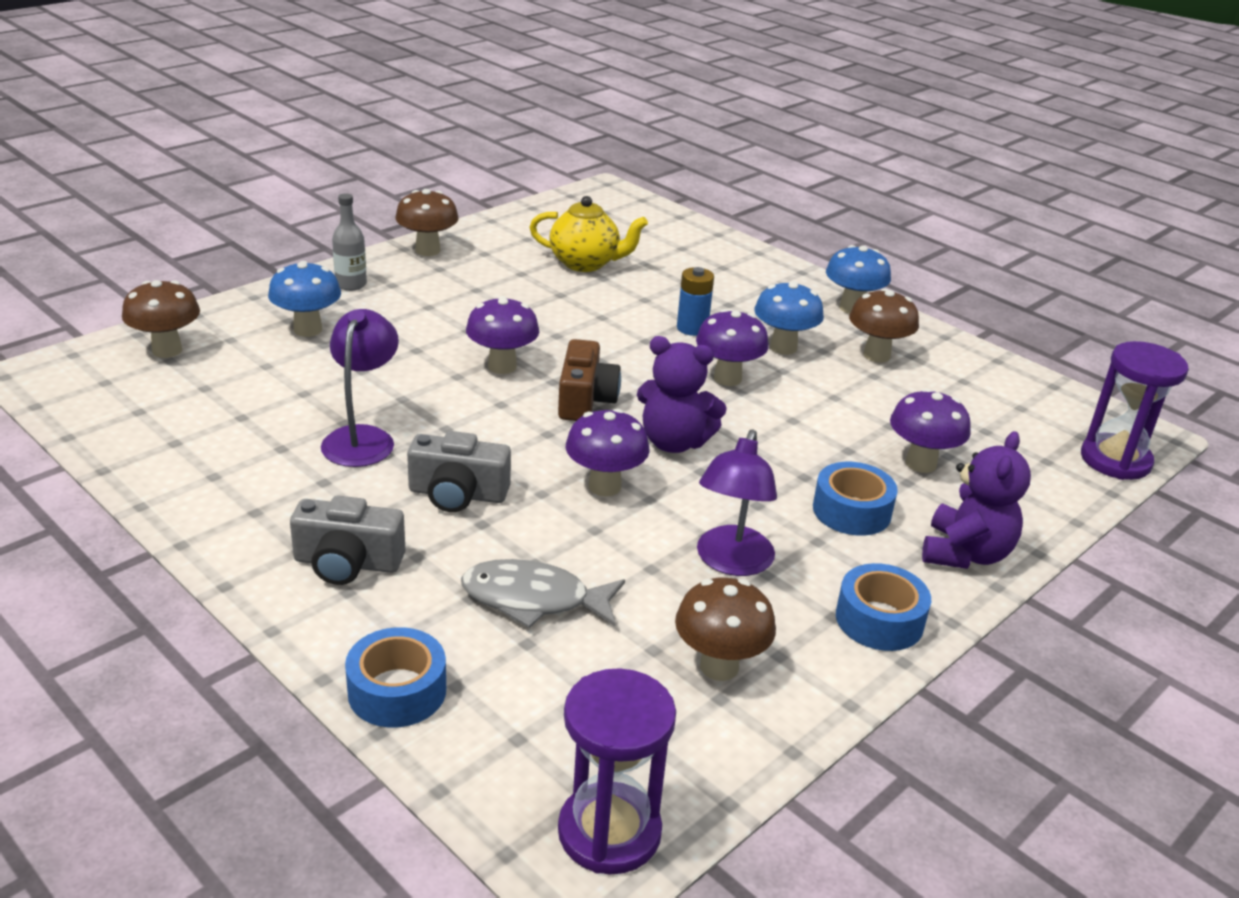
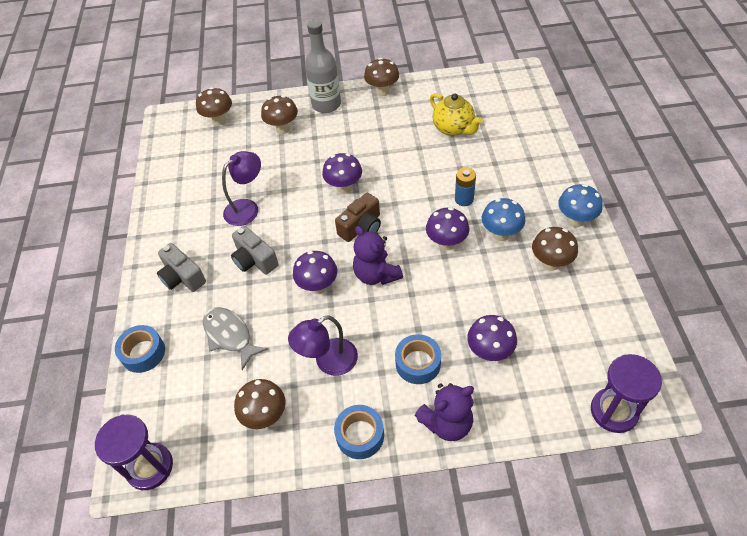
camera: 45 degrees right, 20 degrees up
(308, 329) = (283, 129): blue mushroom -> brown mushroom
(351, 284) = (326, 104): grey bottle -> grey bottle, size x1.81

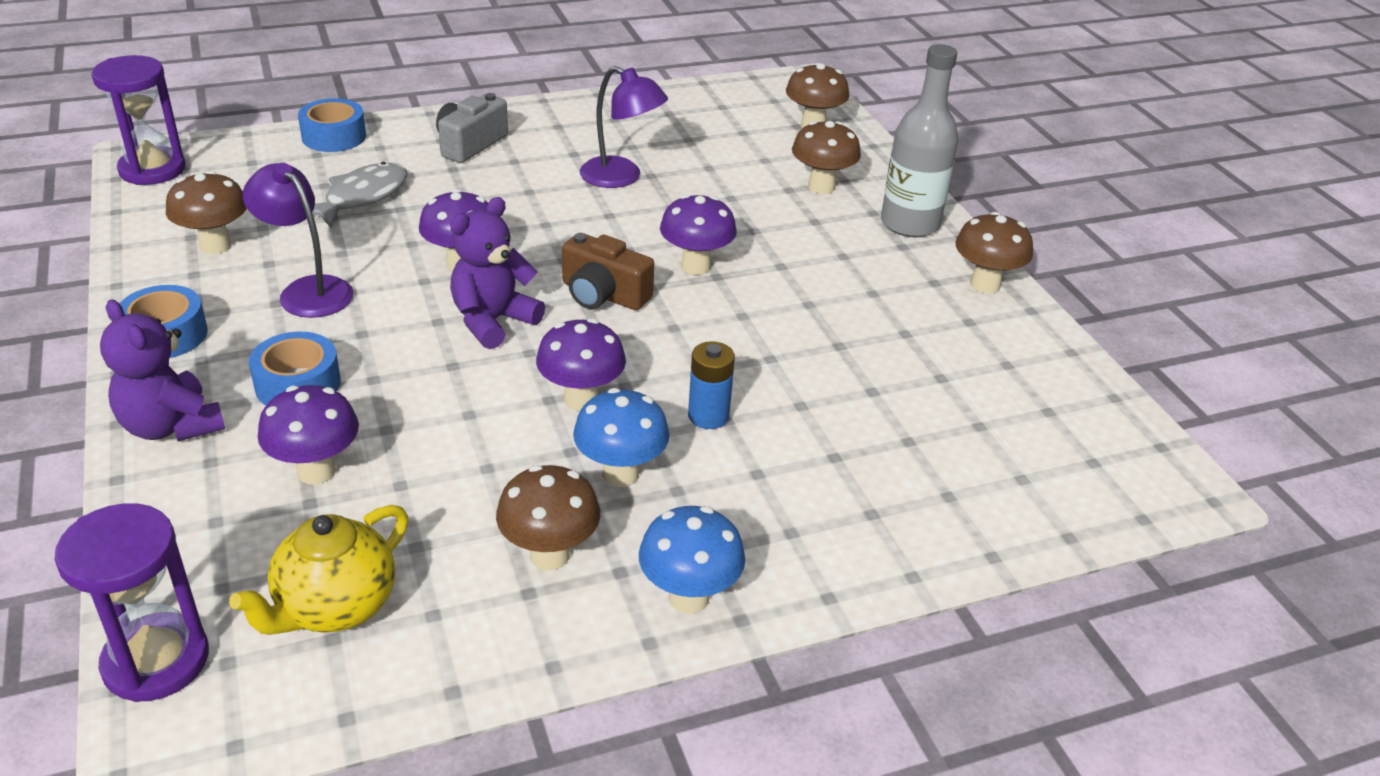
camera: 70 degrees right, 15 degrees down
(254, 260) = (511, 198): grey camera -> none
(453, 128) = (918, 389): yellow teapot -> yellow teapot (335, 607)

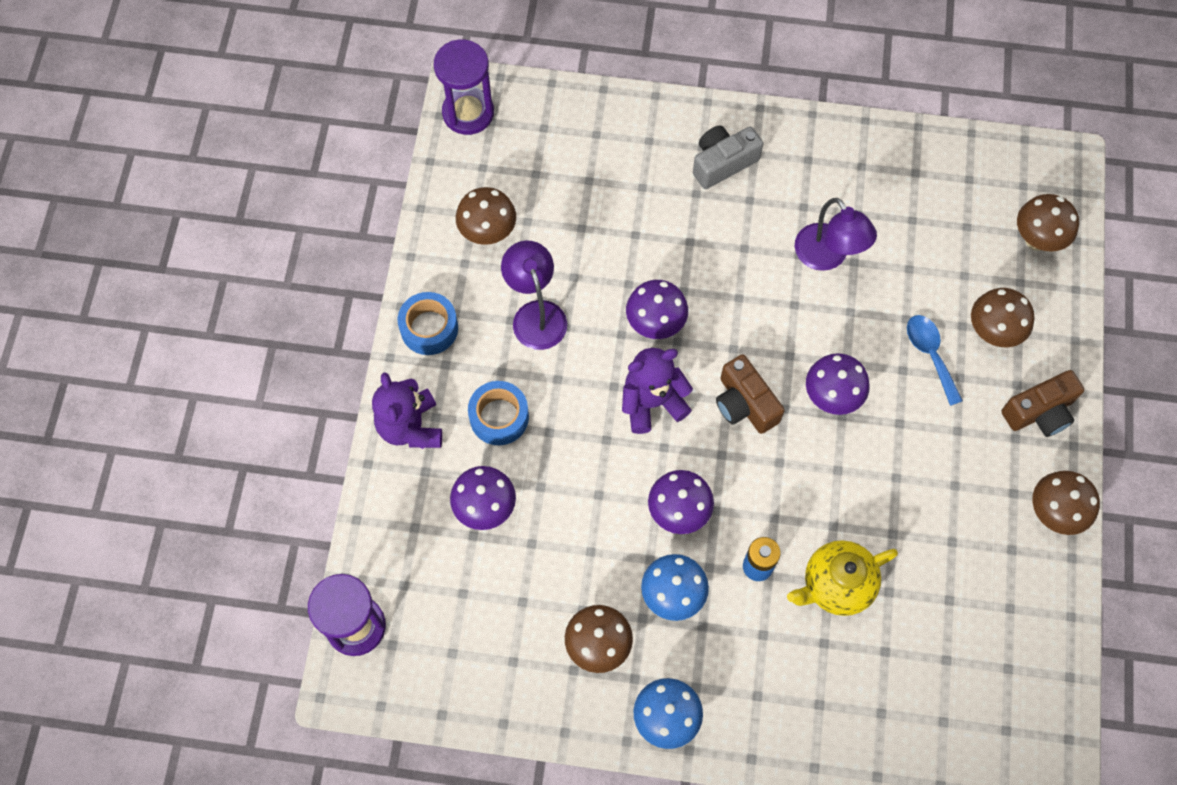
camera: 30 degrees right, 30 degrees up
(334, 136) = (617, 112): blue tape -> none
(335, 607) = (461, 630): yellow teapot -> yellow teapot (836, 585)
(361, 197) = (611, 209): grey fish -> none
(773, 214) = (930, 354): none -> blue spoon
(910, 224) = (1039, 412): grey bottle -> brown camera

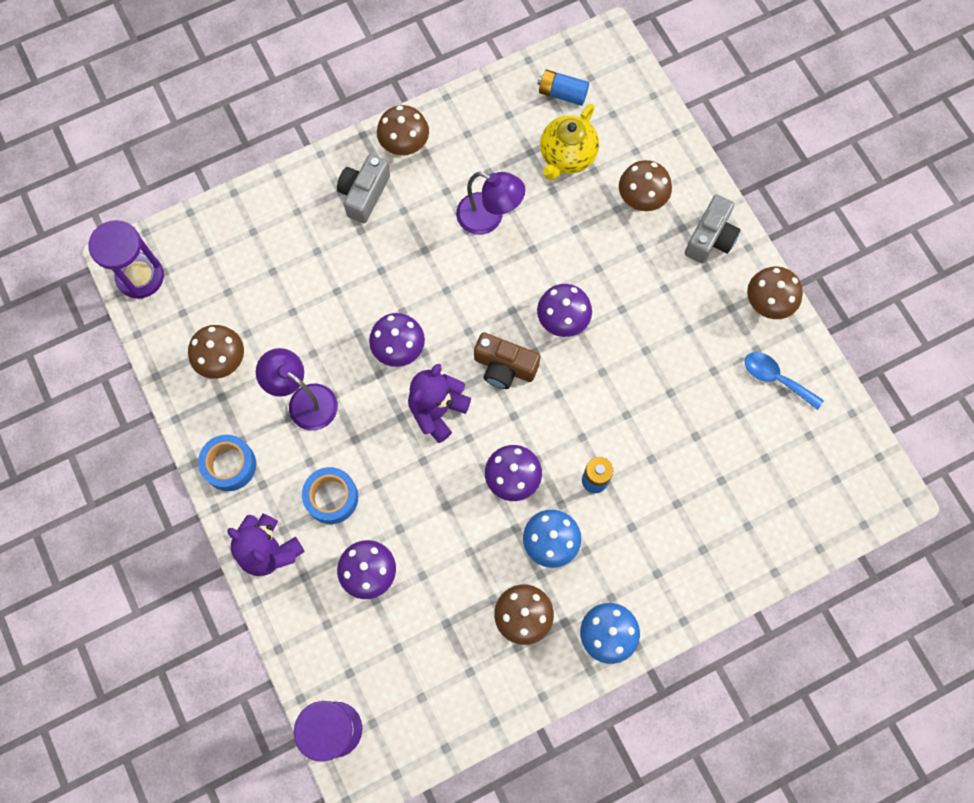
camera: 35 degrees left, 5 degrees up
(836, 585) = (657, 456): yellow teapot -> yellow teapot (567, 156)
(930, 354) = (609, 244): blue spoon -> blue spoon (775, 378)
(983, 184) = (562, 94): none -> blue battery
(1037, 240) = (626, 112): brown mushroom -> brown mushroom (405, 146)
(1039, 412) = (710, 238): brown camera -> grey camera

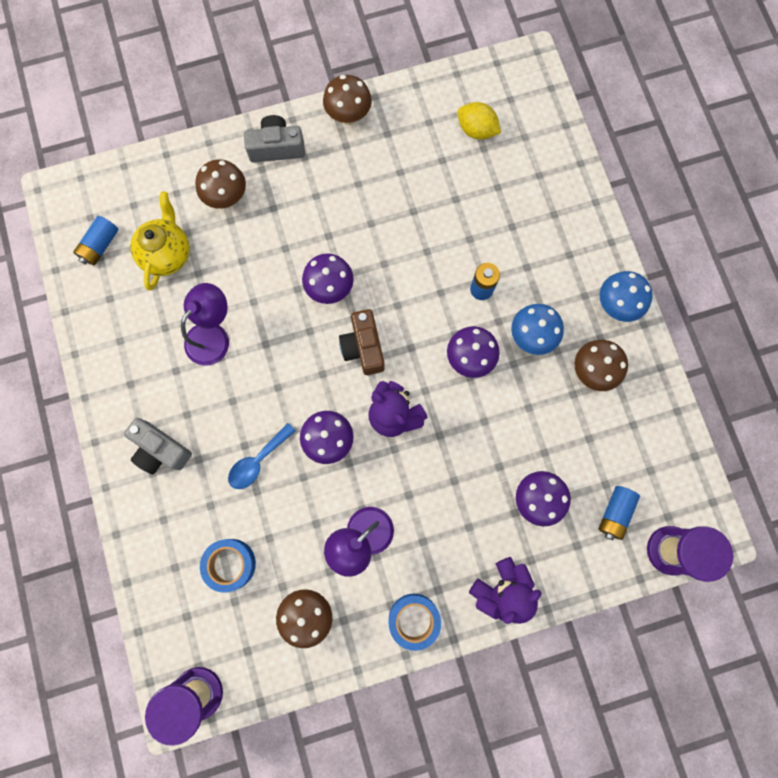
camera: 80 degrees left, 5 degrees up
(331, 497) = (461, 525): blue tape -> blue tape (230, 564)
(367, 662) = (615, 513): none -> blue battery
(405, 146) = (118, 402): brown mushroom -> none
(504, 367) = (363, 347): brown camera -> brown camera turned 135 degrees clockwise
(567, 156) = (167, 254): yellow teapot -> yellow teapot turned 120 degrees counterclockwise
(710, 238) = (276, 148): grey camera -> grey camera turned 45 degrees counterclockwise
(775, 378) = (416, 124): blue spoon -> blue spoon (258, 461)
(786, 446) = (476, 130): none -> yellow lemon

